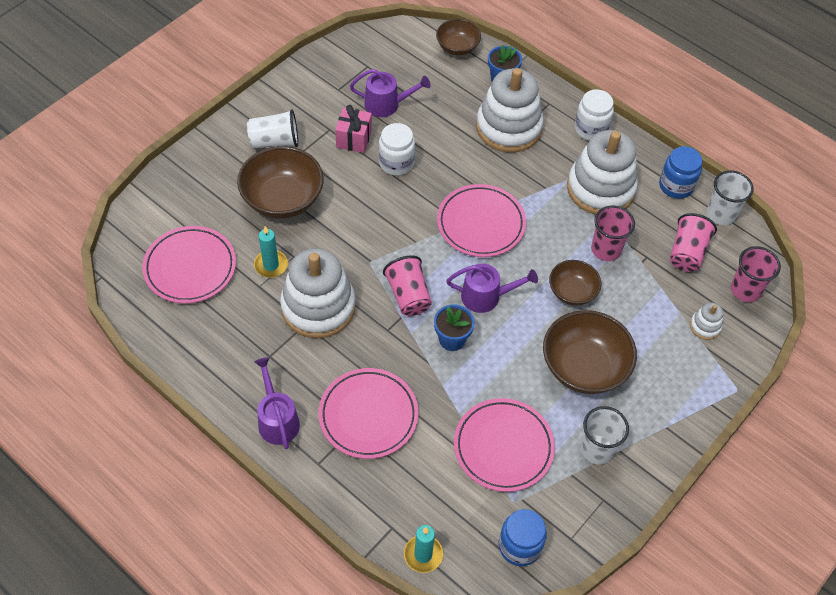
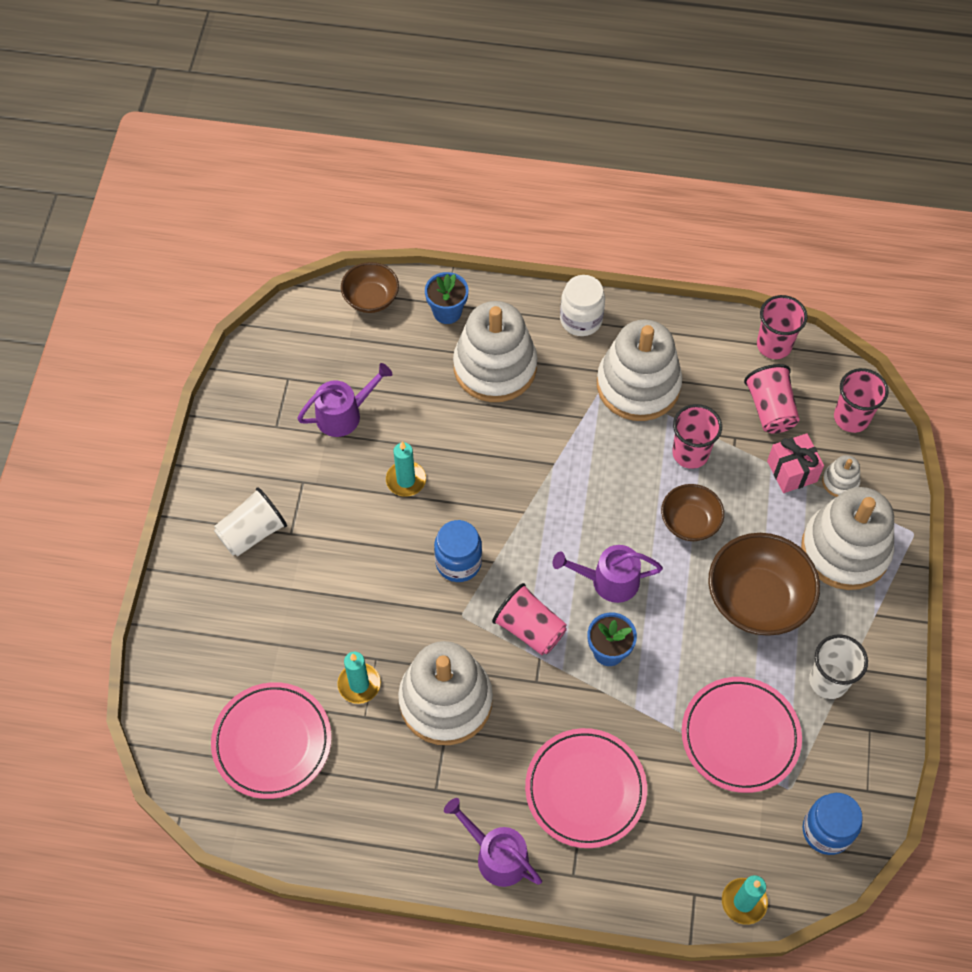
camera: 30 degrees left, 5 degrees up
(283, 199) = (313, 598): brown bowl -> none
(354, 139) = (338, 478): pink gift -> pink gift (792, 471)
(396, 163) = (406, 480): white jar -> turquoise candle
(481, 223) = (545, 499): pink plate -> none
(486, 296) = (609, 581): purple watering can -> purple watering can turned 150 degrees counterclockwise
(675, 372) = (845, 550): none -> white stacking toy
(676, 186) = (709, 338): blue jar -> blue jar (458, 562)
(721, 214) = (774, 345): white cup -> pink cup

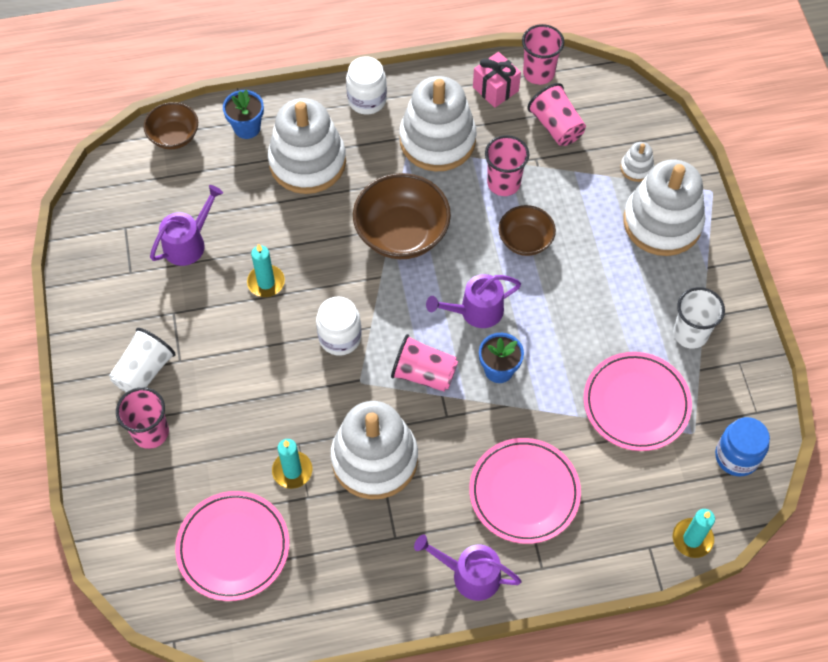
camera: 20 degrees left, 0 degrees up
(458, 562) = (340, 337): blue jar -> white jar
(757, 599) = (606, 286): brown bowl -> brown bowl (401, 233)
(792, 471) = (594, 172): pink gift -> pink gift (495, 89)
(851, 418) = (625, 113): pink cup -> pink cup (150, 432)

